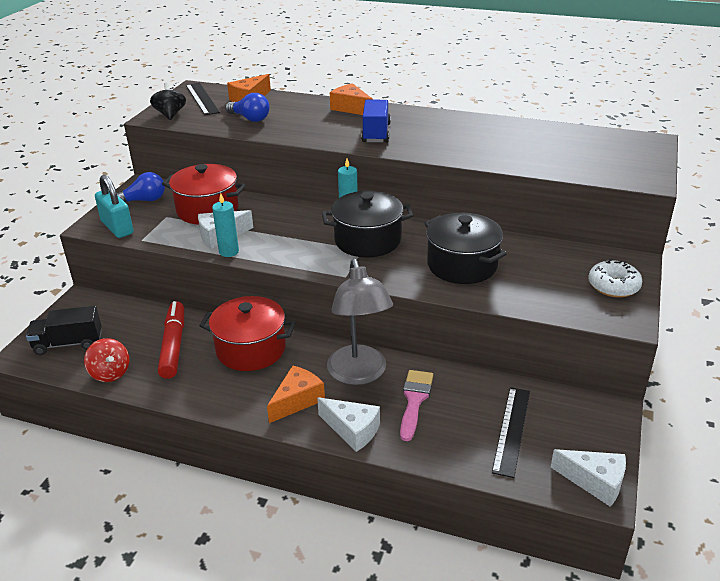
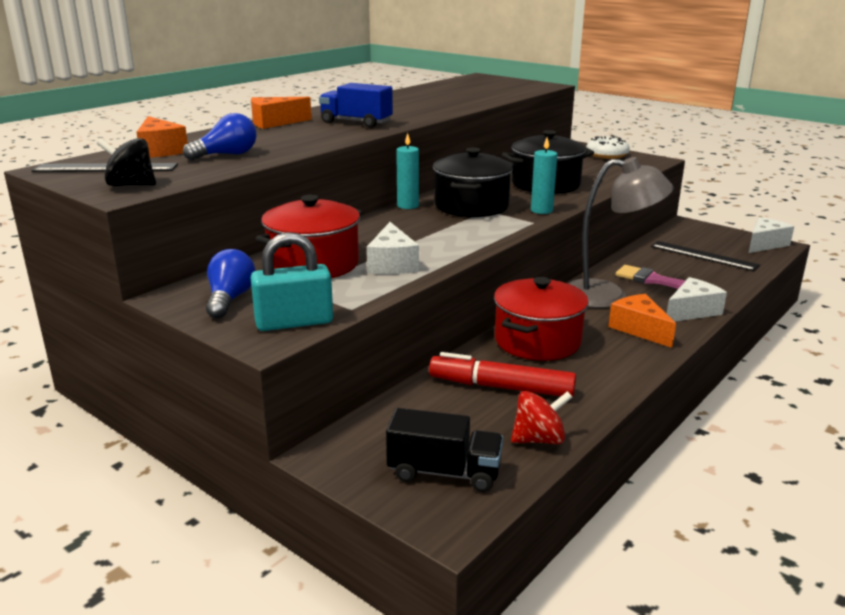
camera: 70 degrees left, 10 degrees down
(68, 343) = (444, 472): black truck -> black truck turned 90 degrees counterclockwise
(229, 252) = (436, 263): turquoise candle -> turquoise candle (541, 210)

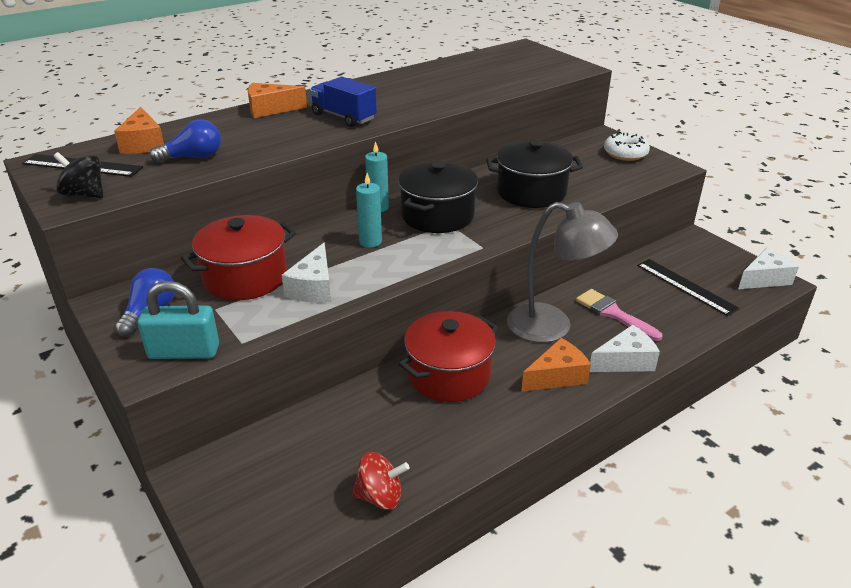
camera: 15 degrees right, 10 degrees up
(444, 472) = (277, 517): black truck -> none
(501, 387) = (382, 426): red marker -> none
(541, 210) = (501, 231): turquoise candle -> turquoise candle (370, 241)
(639, 329) = (557, 376): orange cheese -> orange cheese turned 75 degrees clockwise

